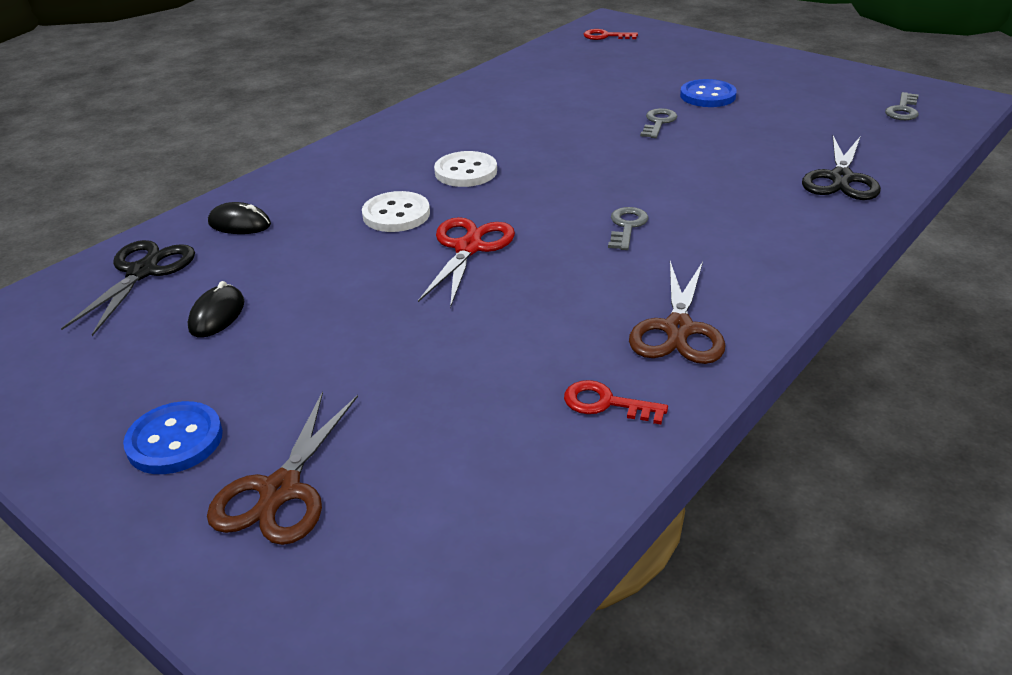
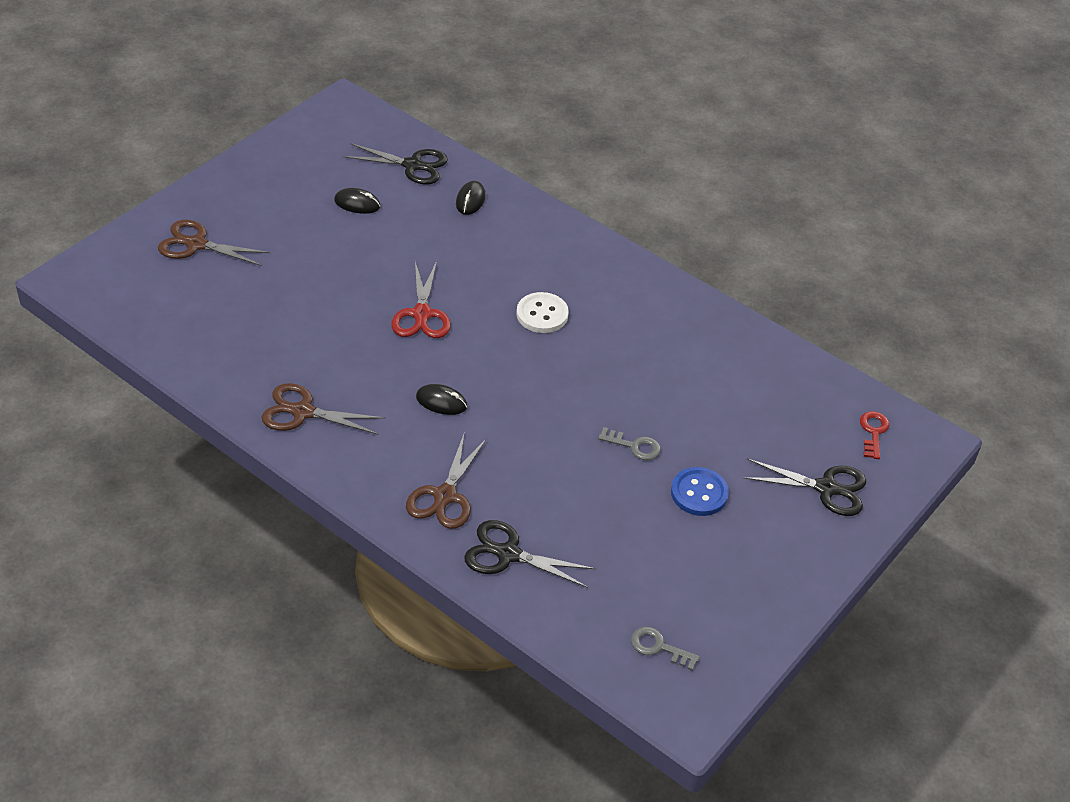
camera: 85 degrees right, 10 degrees up
(175, 440) = (243, 203): blue button -> none
(396, 214) = (475, 277): white button -> none
(468, 248) = (421, 314): red scissors -> red scissors turned 75 degrees clockwise
(606, 403) = (236, 369): red key -> none
(627, 226) = (441, 402): grey key -> black mouse
(678, 52) = (826, 488): none -> black scissors
(779, 217) = (445, 496): none -> brown scissors

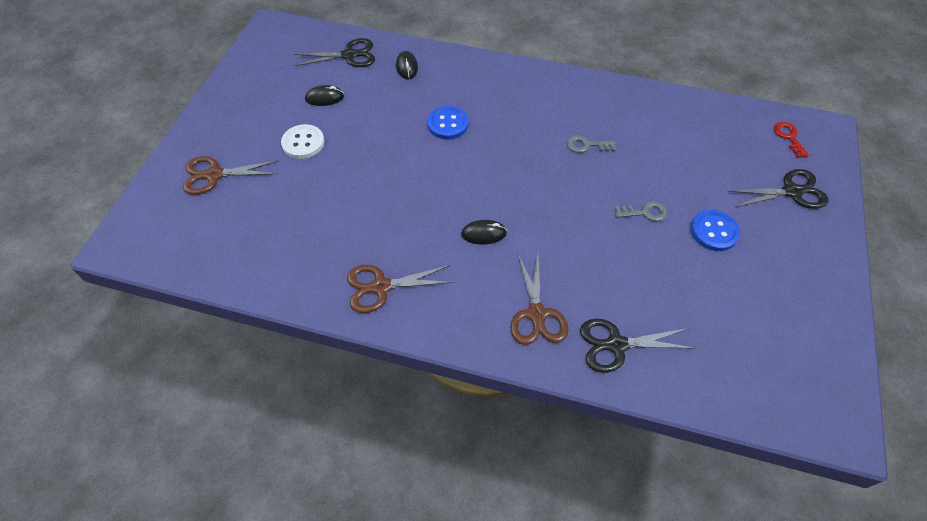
camera: 20 degrees left, 10 degrees up
(421, 314) = (425, 167): red scissors -> none
(476, 278) = (448, 124): none -> blue button
(542, 314) = (512, 134): white button -> white button (303, 143)
(658, 647) = (778, 376): grey key -> grey key (586, 145)

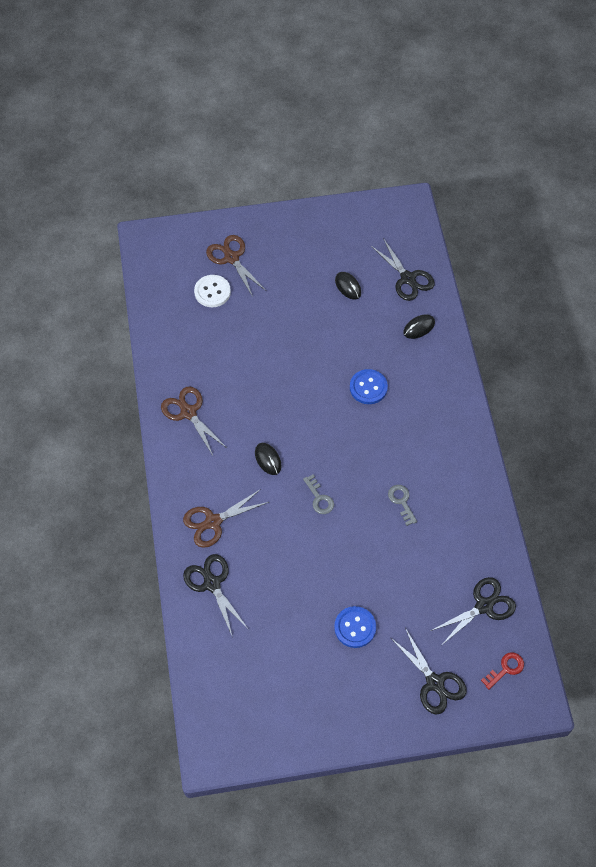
camera: 65 degrees right, 5 degrees up
(303, 143) = (292, 297): white button -> white button (212, 292)
(645, 212) = (348, 569): grey key -> grey key (319, 498)
(720, 128) = (484, 606): none -> black scissors

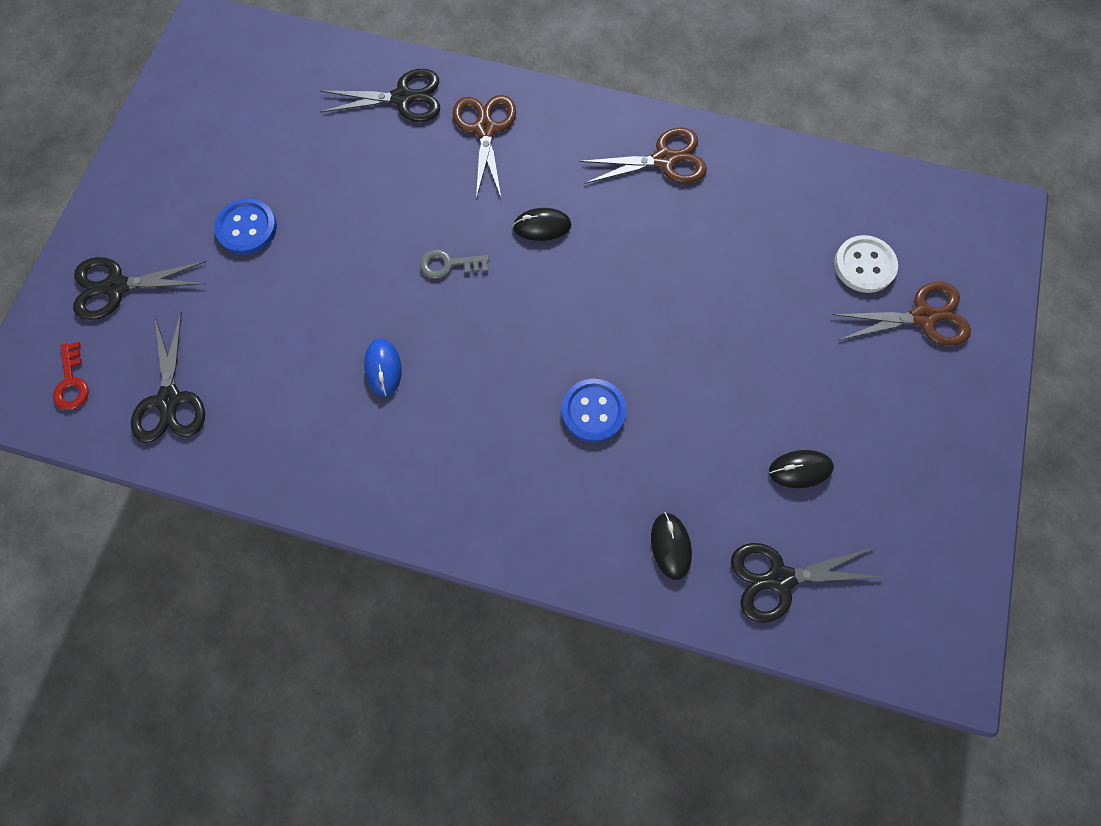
camera: 115 degrees right, 10 degrees up
(401, 501) = (383, 368): grey key -> blue mouse

